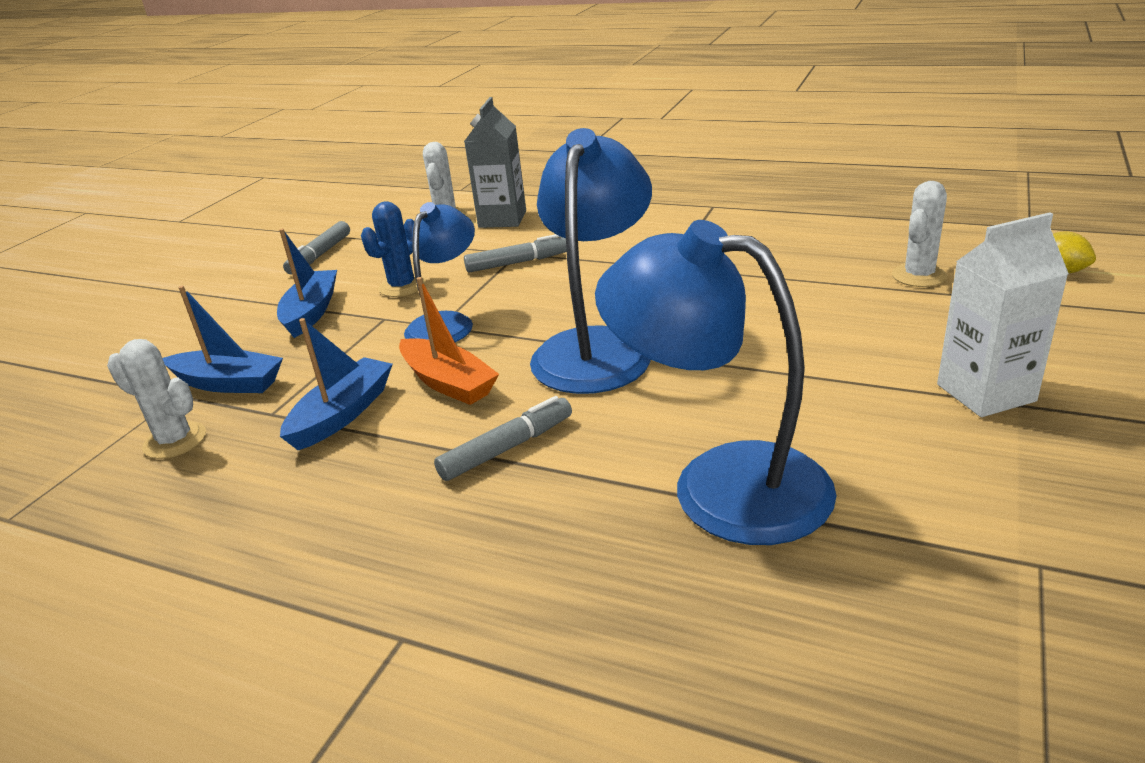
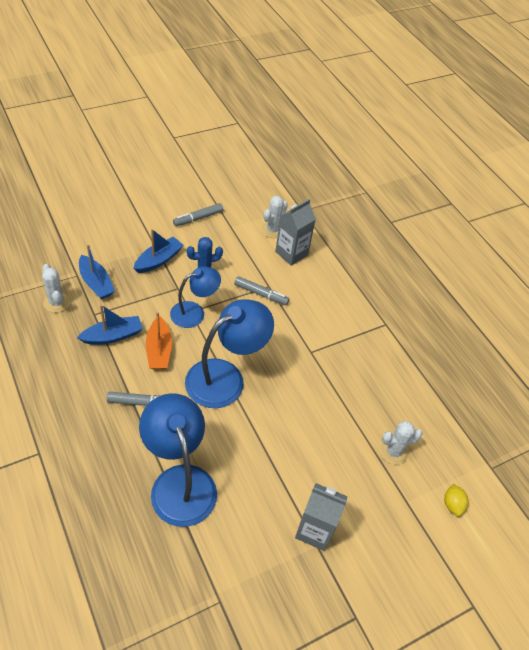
camera: 30 degrees right, 20 degrees up
(985, 393) = (315, 530): white carton -> grey carton

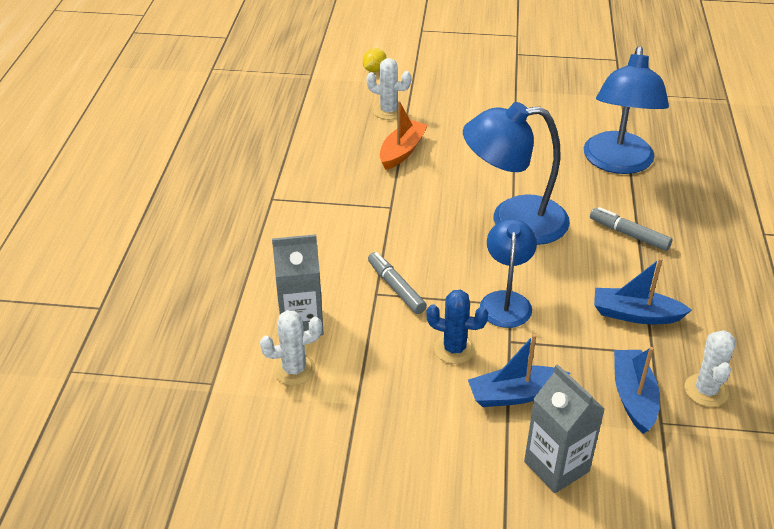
camera: 140 degrees left, 10 degrees down
(159, 350) = (580, 276): orange boat -> orange boat (402, 151)
(194, 312) = (506, 301): blue lamp -> blue lamp turned 90 degrees clockwise
(198, 218) = (400, 443): grey marker -> none
(315, 530) = (510, 97): grey carton -> grey carton (556, 466)

